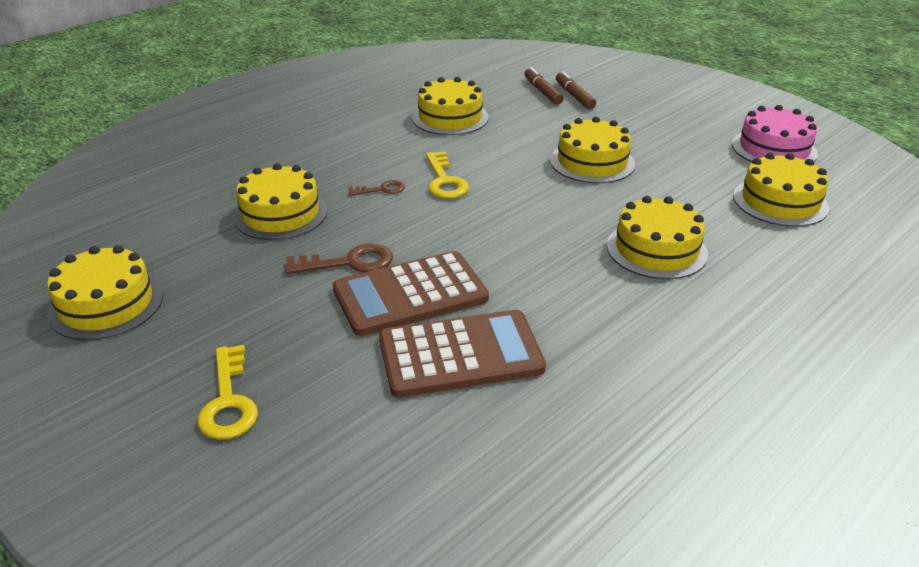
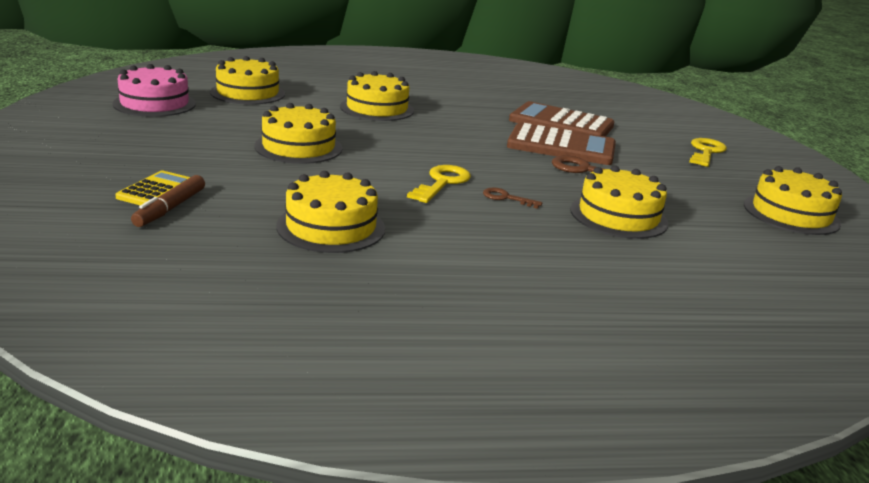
camera: 145 degrees left, 10 degrees down
(574, 96) = (156, 190): brown marker -> yellow calculator

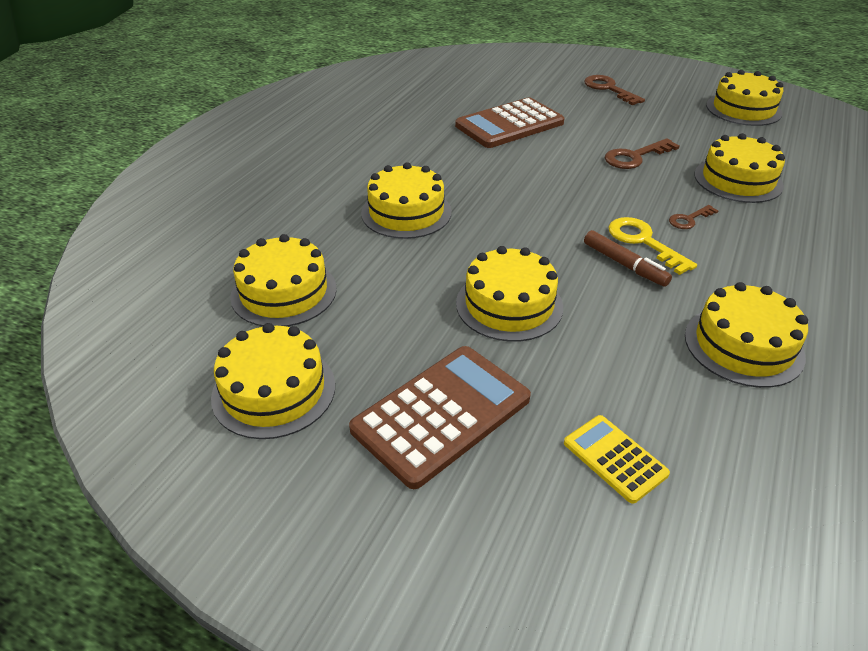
camera: 55 degrees left, 15 degrees up
(154, 104) = (274, 391): pink cake -> yellow cake
(170, 208) = (675, 458): brown marker -> brown marker (624, 265)
(561, 146) = (570, 146): brown calculator -> brown calculator (441, 414)
(706, 152) = (609, 89): yellow key -> brown key

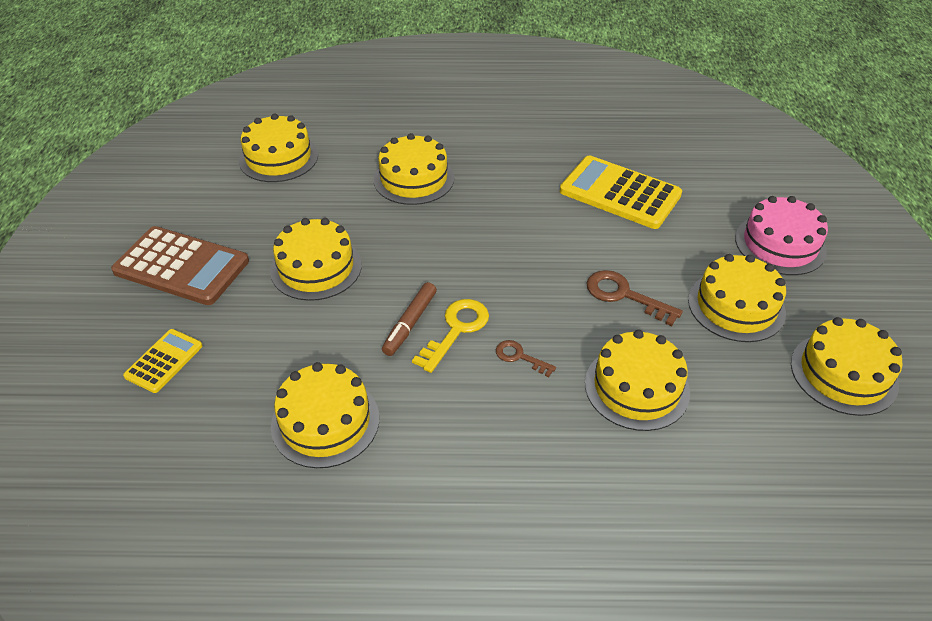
camera: 65 degrees right, 5 degrees up
(274, 391) = (179, 190): yellow cake -> yellow cake (736, 306)
(509, 124) = (620, 193): brown calculator -> yellow calculator
(609, 89) = (780, 244): brown key -> pink cake

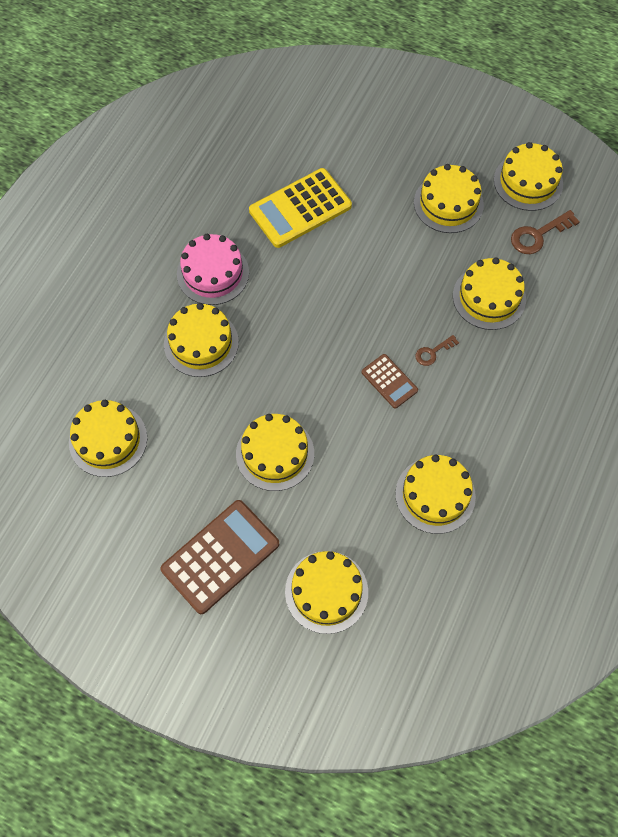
camera: 65 degrees left, 20 degrees up
(164, 361) = (326, 592): yellow calculator -> yellow cake
(410, 324) = (368, 409): brown marker -> none
(456, 330) = (389, 381): yellow key -> brown calculator
(624, 295) = (407, 262): brown key -> brown key (538, 235)
(780, 244) = (405, 144): pink cake -> pink cake (213, 273)

